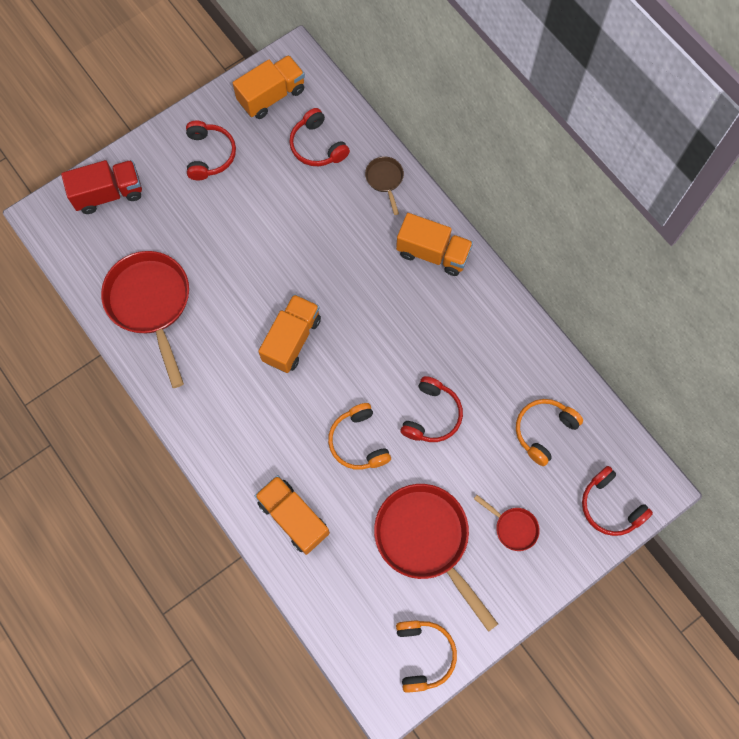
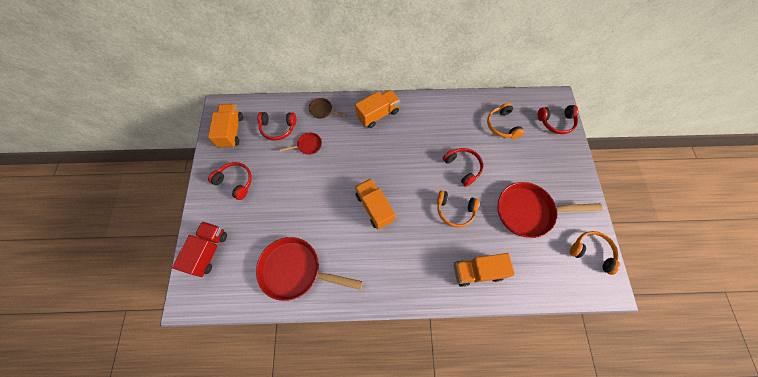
camera: 55 degrees left, 5 degrees down
(513, 527) = (544, 168): red pan -> red pan (307, 145)

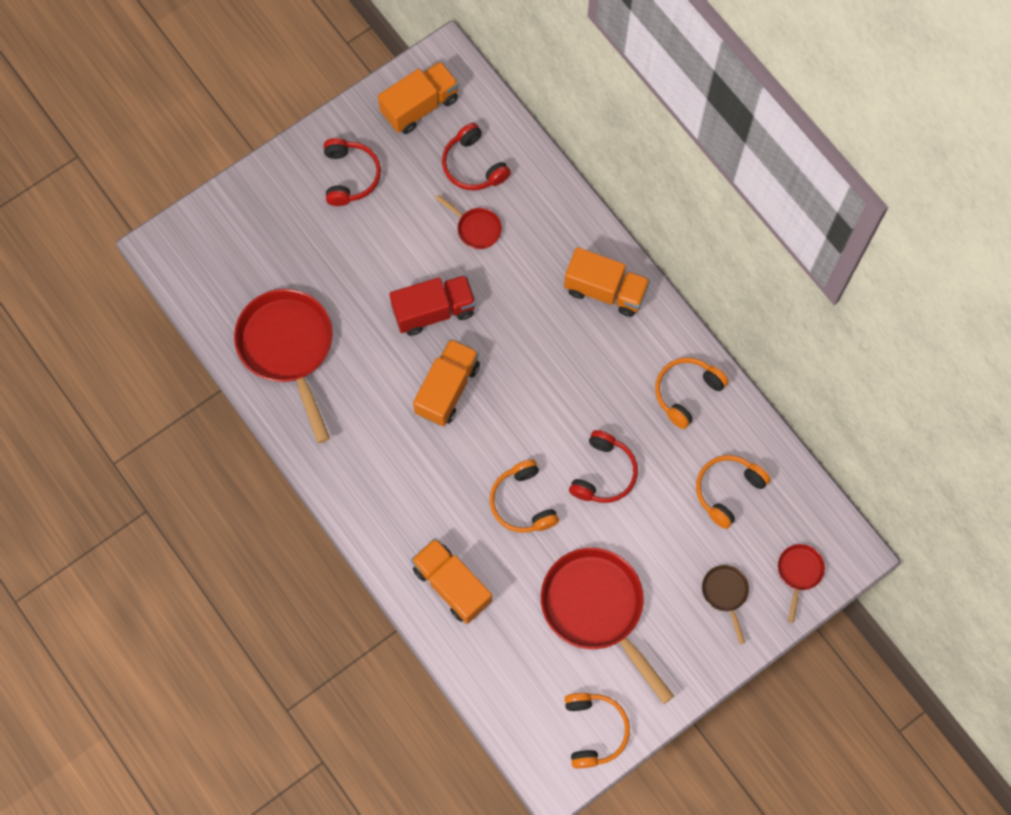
camera: 55 degrees right, 5 degrees up
(208, 251) = (236, 222): red truck -> red truck (434, 311)
(323, 110) = (551, 205): brown pan -> brown pan (725, 594)
(447, 113) = (686, 392): none -> orange headphones
(556, 122) = (799, 573): red headphones -> red pan

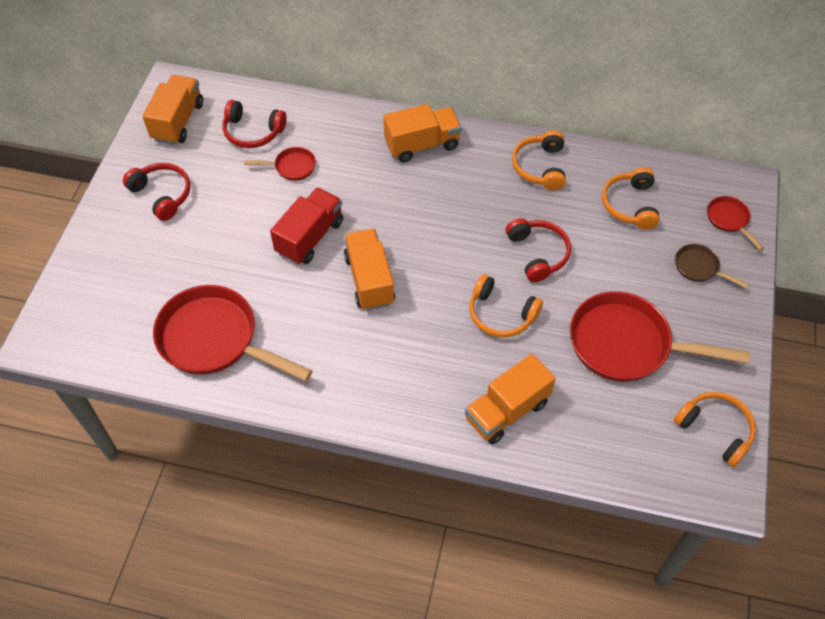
camera: 40 degrees left, 15 degrees down
(452, 585) = (506, 411): orange truck -> orange truck turned 45 degrees counterclockwise

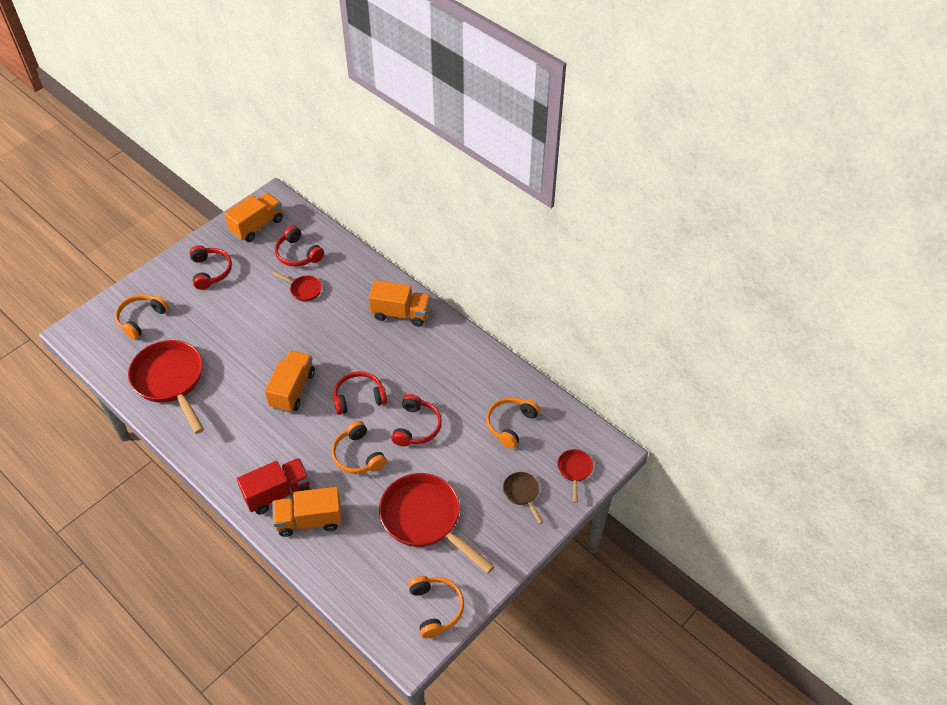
camera: 30 degrees right, 5 degrees down
(310, 237) = (278, 343): red truck -> red truck (277, 493)
(450, 253) = (359, 397): none -> red headphones
(540, 167) = (469, 367): orange headphones -> orange headphones (141, 319)

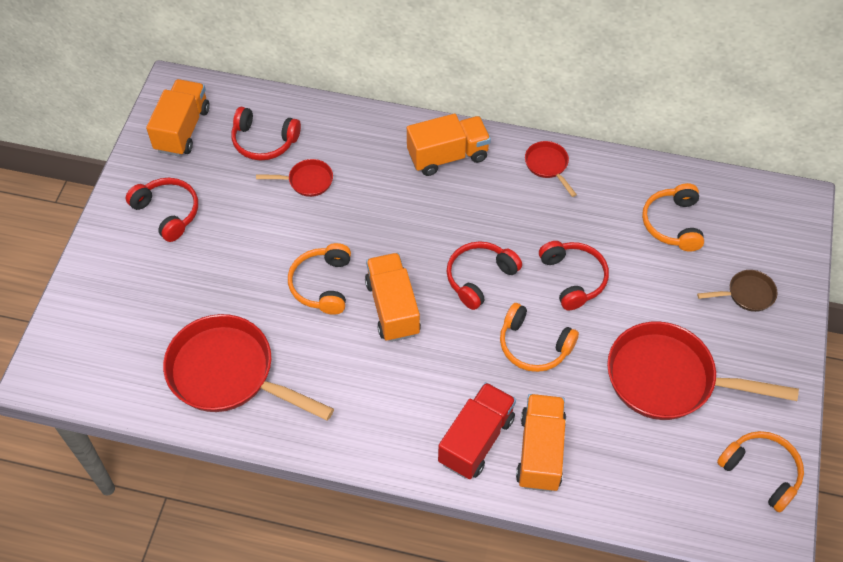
camera: 30 degrees left, 5 degrees up
(141, 319) = (123, 315): orange headphones -> orange headphones (322, 284)
(309, 520) = (540, 451): orange truck -> orange truck turned 135 degrees clockwise
(522, 493) = (747, 294): brown pan -> brown pan turned 135 degrees clockwise
(574, 470) = (779, 241): red pan -> red pan (548, 166)

